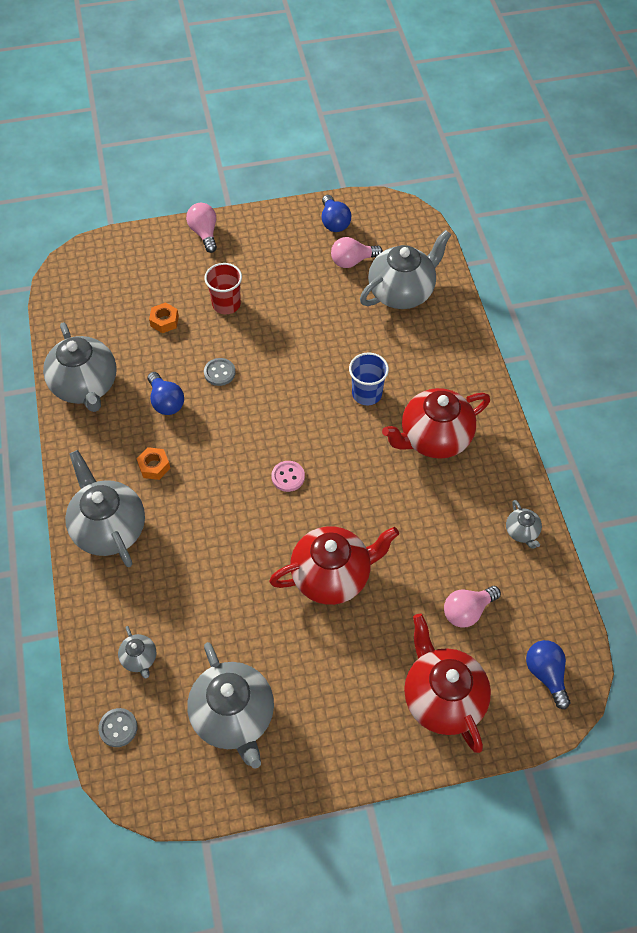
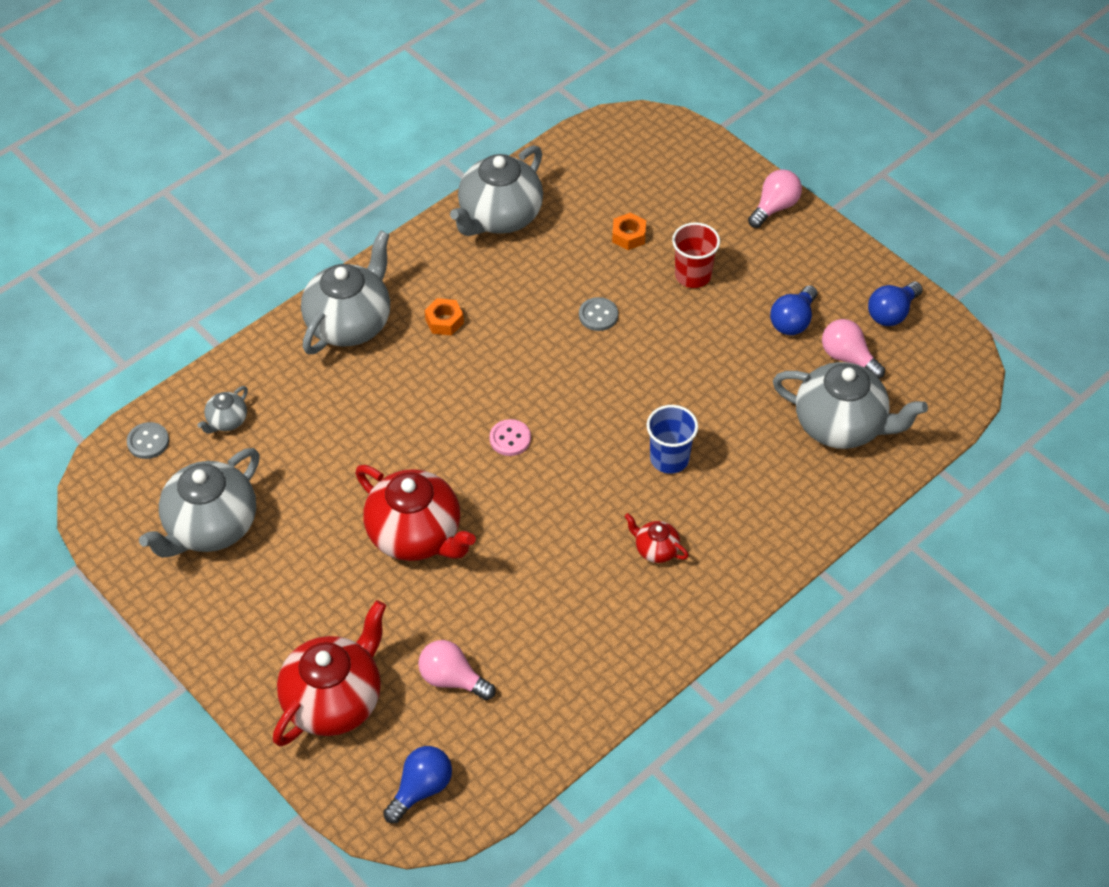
camera: 60 degrees right, 5 degrees down
(166, 402) = (528, 290): blue light bulb -> blue light bulb (793, 321)
(434, 438) = (655, 549): red teapot -> red teapot, size x0.46
(522, 532) = (589, 690): grey teapot -> none

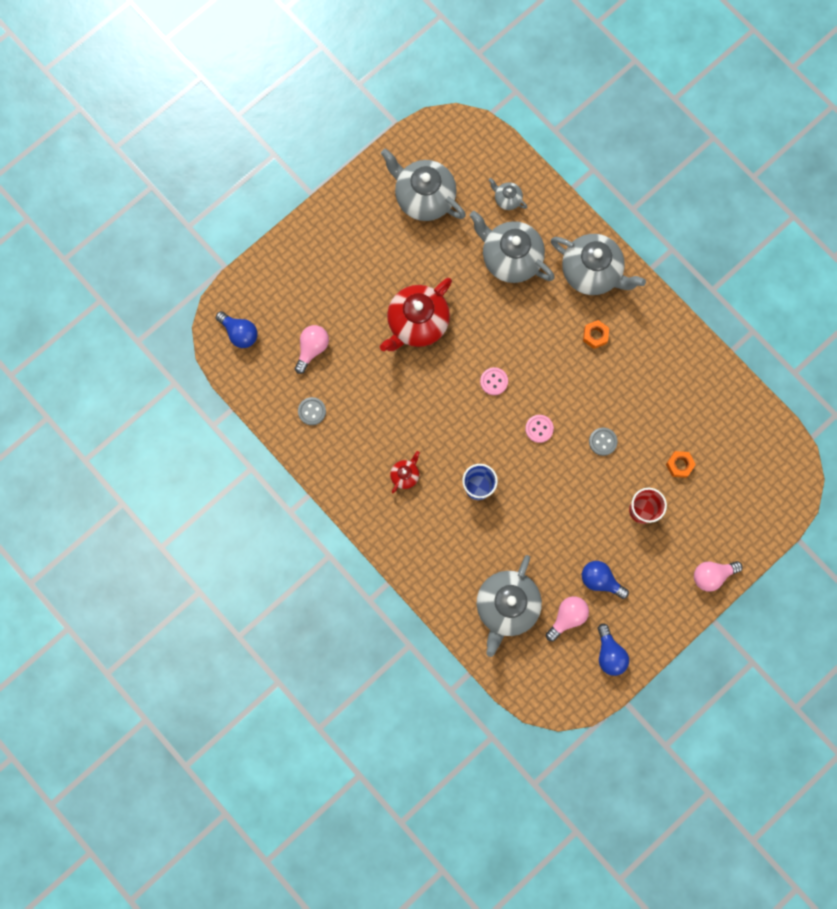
camera: 90 degrees right, 25 degrees up
(148, 442) = (490, 152): grey button -> grey button (312, 411)
(334, 700) = (299, 280): red teapot -> none
(499, 217) = (695, 372): grey teapot -> grey teapot (510, 258)
(581, 386) = (539, 429): none -> pink button
(774, 207) = (712, 575): pink light bulb -> pink light bulb turned 120 degrees clockwise
(891, 313) = (609, 653): blue light bulb -> blue light bulb turned 150 degrees counterclockwise

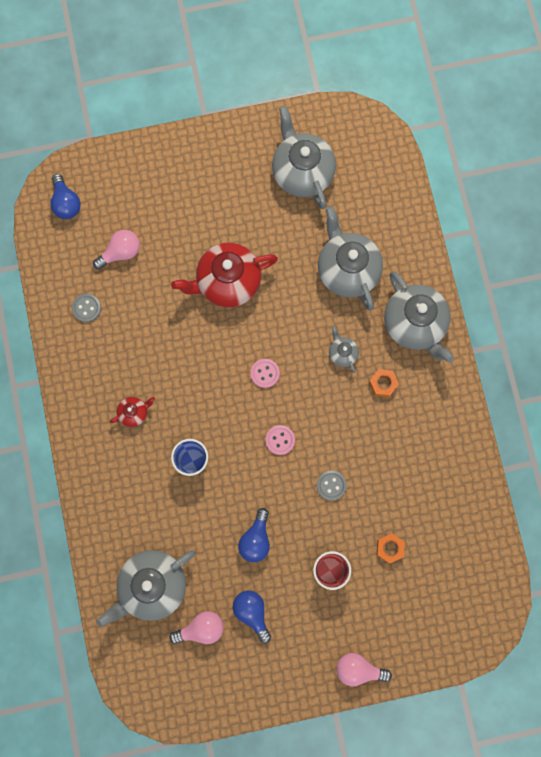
camera: 30 degrees right, 0 degrees up
(507, 199) = (376, 215): grey teapot -> grey teapot (342, 353)
(609, 653) = (219, 685): blue light bulb -> blue light bulb (255, 539)

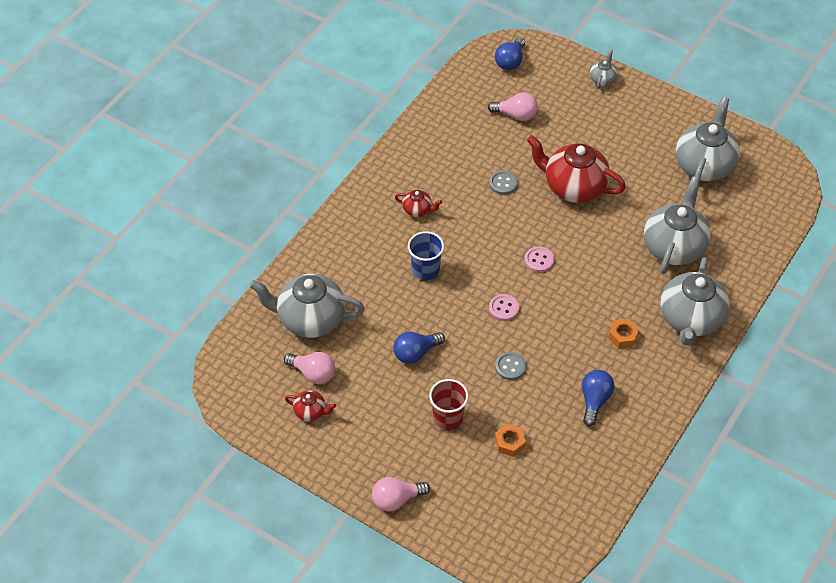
camera: 45 degrees right, 25 degrees down
(86, 308) = (455, 127): grey button -> grey button (503, 183)
(231, 661) = (311, 412): none -> red teapot
(252, 612) = (360, 395): blue light bulb -> blue light bulb (594, 400)
(342, 353) = (612, 293): grey teapot -> grey teapot (602, 79)
(358, 669) = (396, 499): pink light bulb -> pink light bulb turned 75 degrees counterclockwise

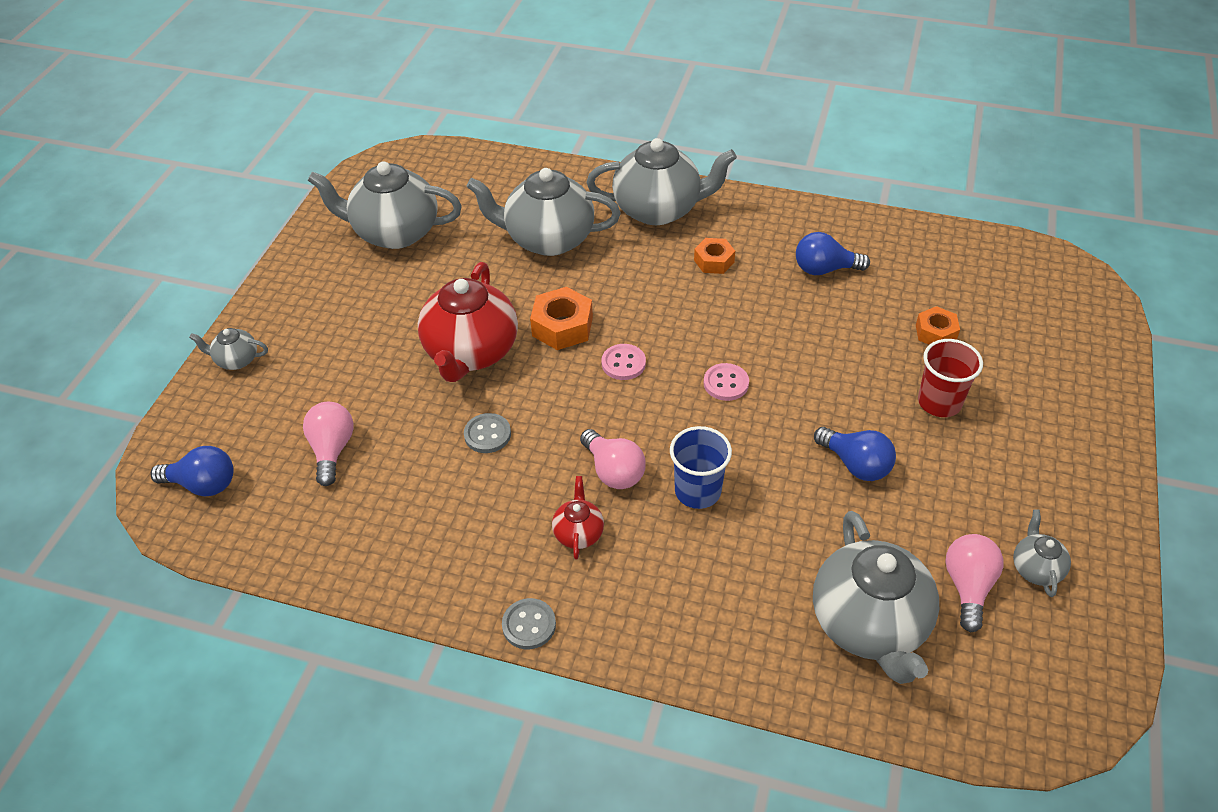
camera: 105 degrees left, 5 degrees down
(311, 412) = (1035, 568): red teapot -> grey teapot
(396, 499) = (1098, 426): pink light bulb -> pink light bulb (613, 471)
(510, 367) = (819, 356): grey button -> grey button (529, 625)
(582, 236) = (562, 326): none -> orange nut

